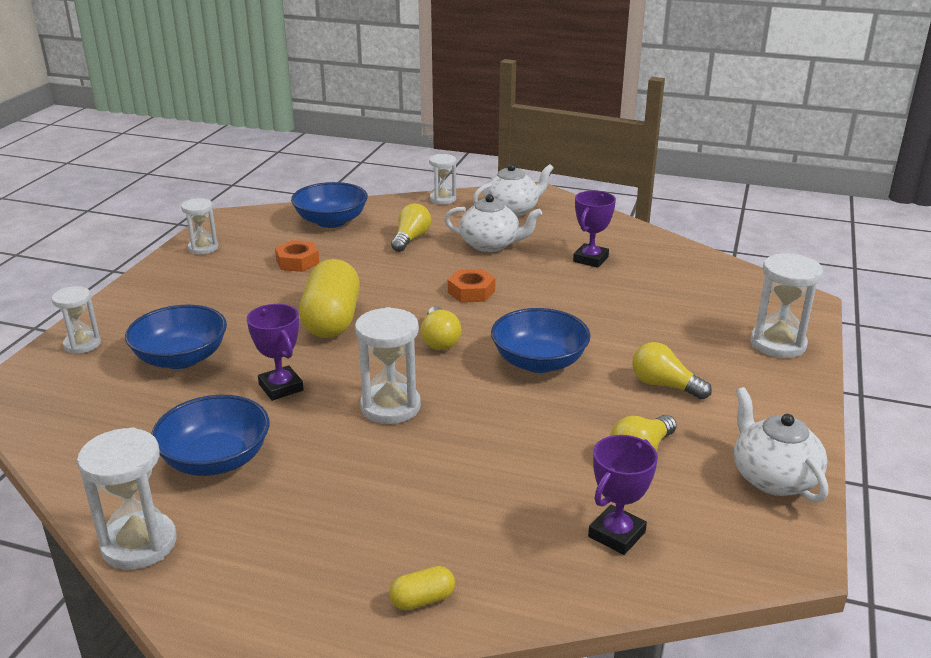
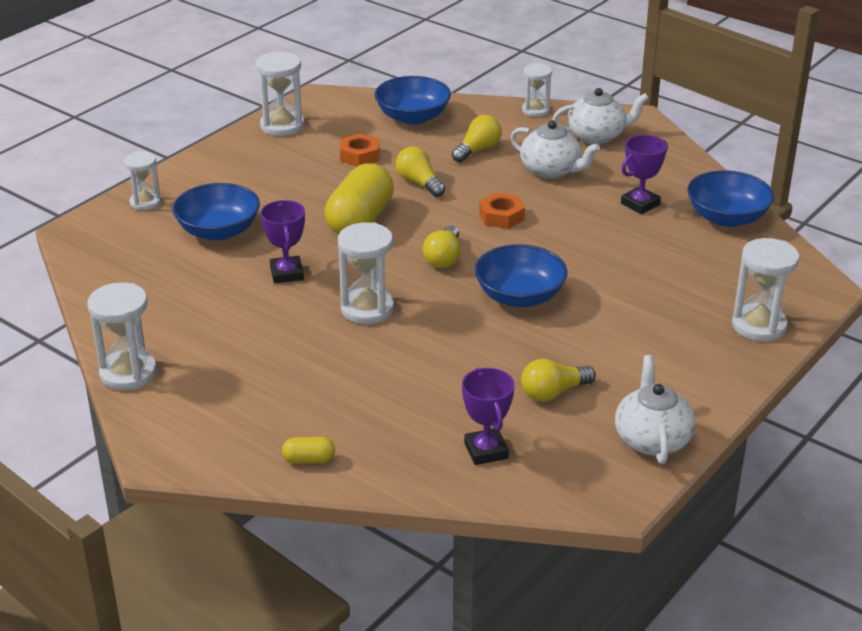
camera: 20 degrees right, 5 degrees up
(203, 248) = (282, 126): white hourglass -> white hourglass, size x1.54
(216, 460) = (209, 323): blue bowl -> blue bowl (727, 218)
(616, 534) = (486, 451): purple trophy -> purple trophy turned 75 degrees counterclockwise
(664, 385) = (618, 341): yellow light bulb -> yellow light bulb (419, 183)

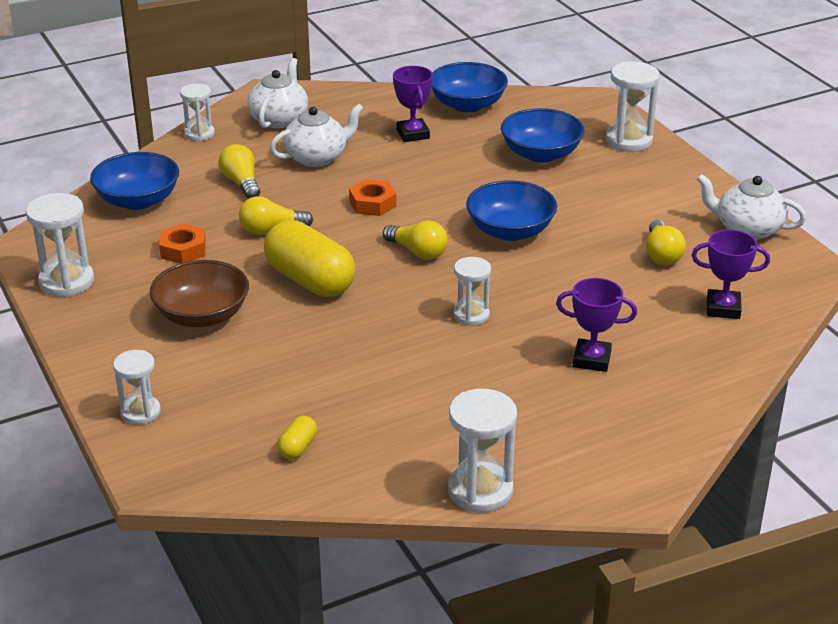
camera: 65 degrees left, 0 degrees up
(218, 231) = (250, 373): blue bowl -> blue bowl (541, 154)
(278, 190) = (202, 315): none -> brown bowl
(287, 273) = (371, 347): purple trophy -> purple trophy (592, 359)
(309, 460) = (688, 405): yellow capsule -> yellow capsule (298, 447)
(367, 309) = (471, 315): white hourglass -> white hourglass, size x0.65

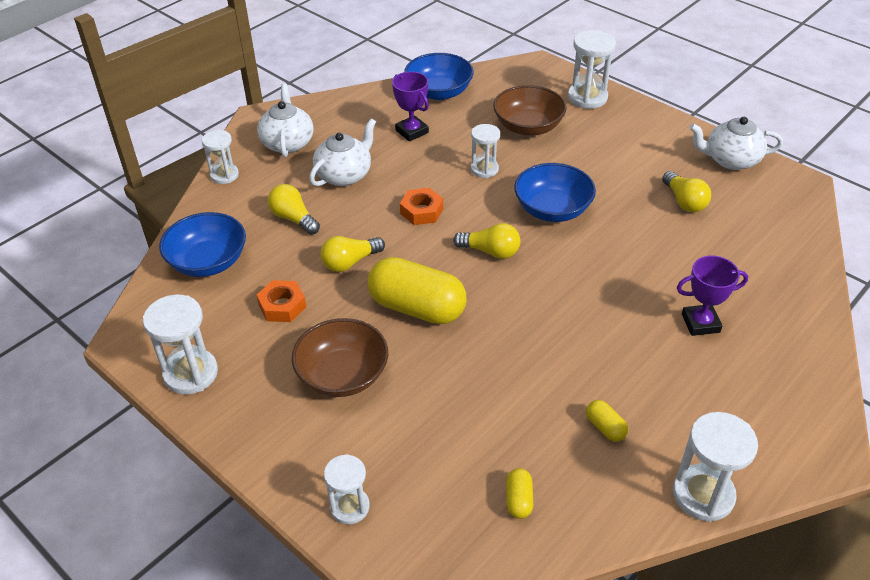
camera: 20 degrees left, 10 degrees up
(424, 416) = (605, 427): none -> yellow capsule
(471, 315) = (575, 305): white hourglass -> white hourglass (484, 169)
(541, 154) = (528, 127): blue bowl -> brown bowl
(723, 308) = (764, 242): purple trophy -> none

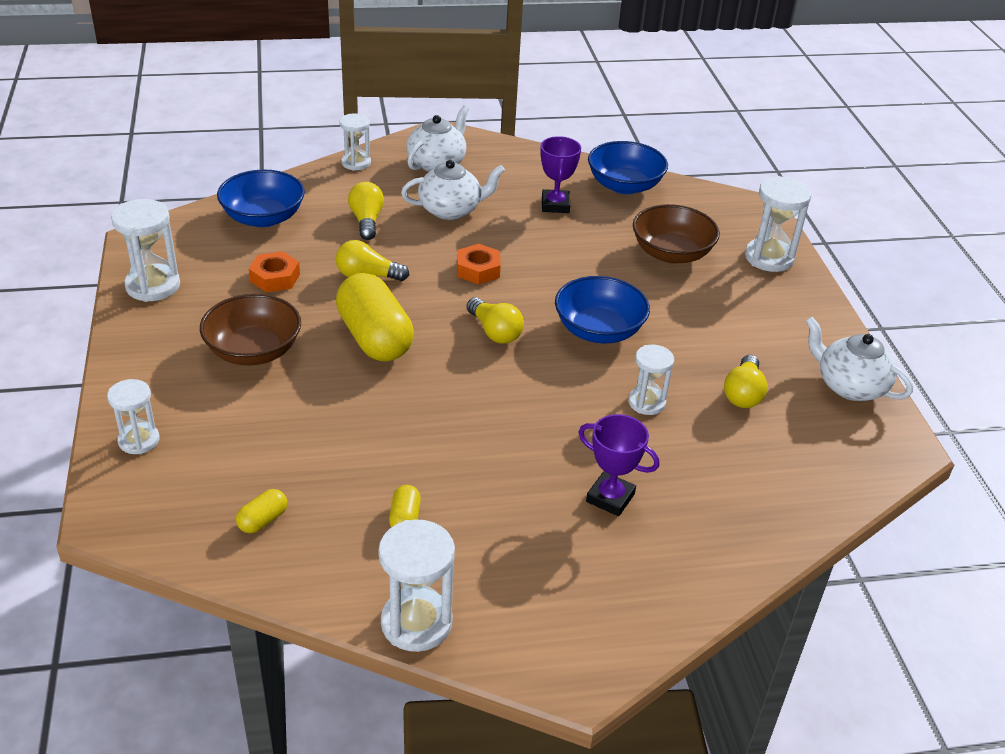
camera: 35 degrees right, 5 degrees down
(484, 169) = (580, 266): white hourglass -> white hourglass (646, 402)

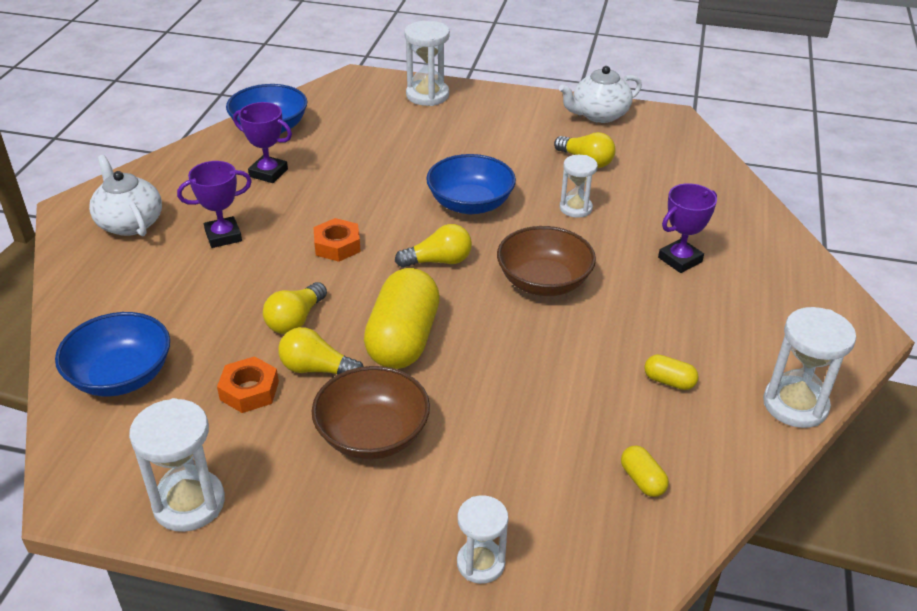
camera: 65 degrees left, 0 degrees up
(356, 163) = (73, 278): white hourglass -> none
(366, 221) = (195, 297): yellow light bulb -> yellow light bulb (317, 369)
(374, 338) = (403, 339): yellow capsule -> yellow capsule turned 75 degrees counterclockwise
(451, 210) = (223, 236): white teapot -> purple trophy
(671, 253) = (389, 136): brown bowl -> brown bowl (543, 282)

